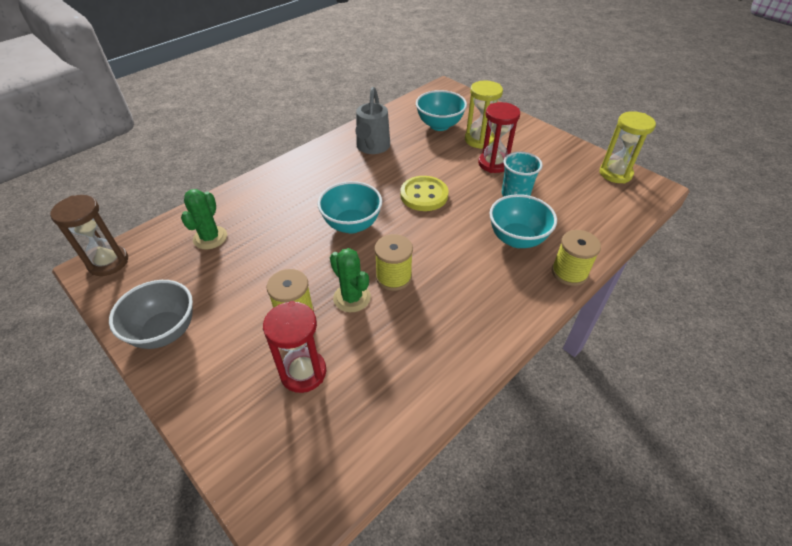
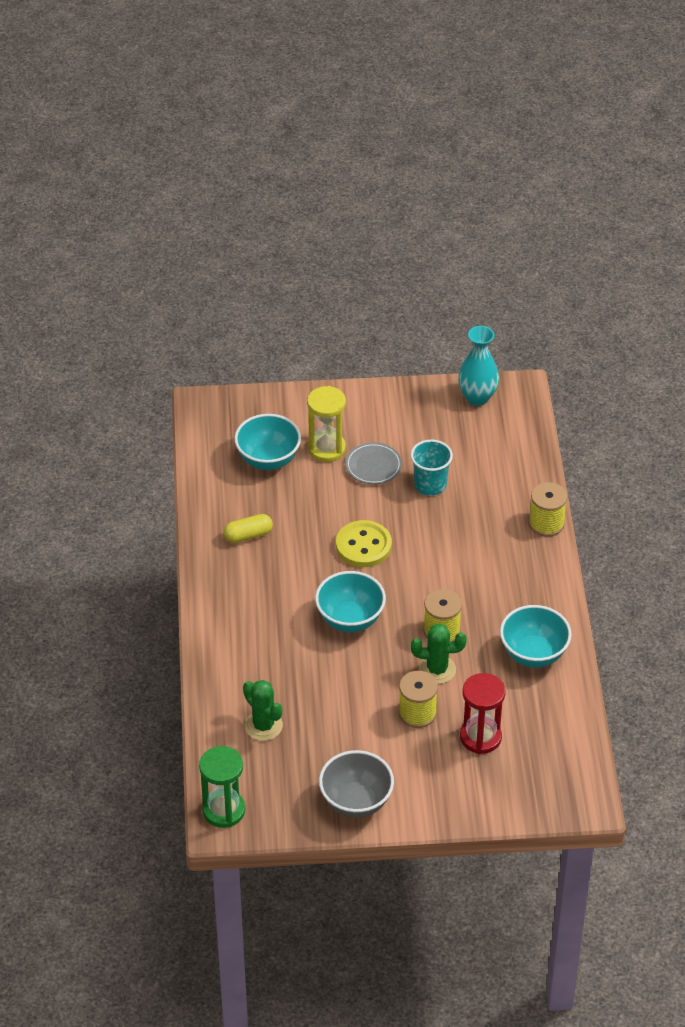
camera: 50 degrees left, 0 degrees up
(108, 262) = (224, 810): brown hourglass -> green hourglass
(372, 147) = (248, 535): grey watering can -> yellow capsule
(493, 163) = (373, 466): red hourglass -> grey plate
(517, 239) = (481, 525): turquoise bowl -> turquoise bowl (533, 654)
(615, 173) = (477, 397): yellow hourglass -> turquoise vase

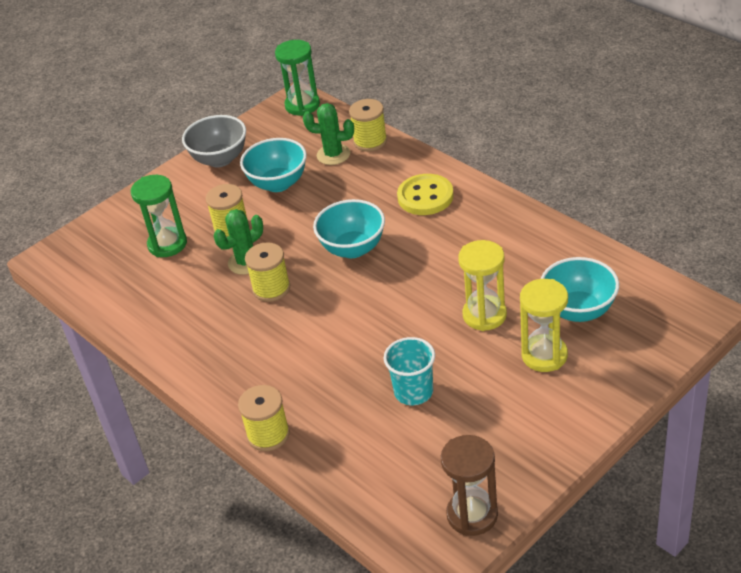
camera: 145 degrees right, 5 degrees down
(220, 715) = (370, 141): none -> yellow spool
(248, 535) = (509, 247): yellow capsule -> none
(327, 500) = (484, 315): none -> yellow hourglass
(363, 546) = (408, 303): yellow button -> yellow button (425, 197)
(373, 466) = (484, 371): grey plate -> none
(477, 397) = (472, 515): turquoise vase -> brown hourglass
(480, 737) = (167, 244): red hourglass -> green hourglass
(533, 654) = (178, 322): turquoise bowl -> turquoise bowl (278, 183)

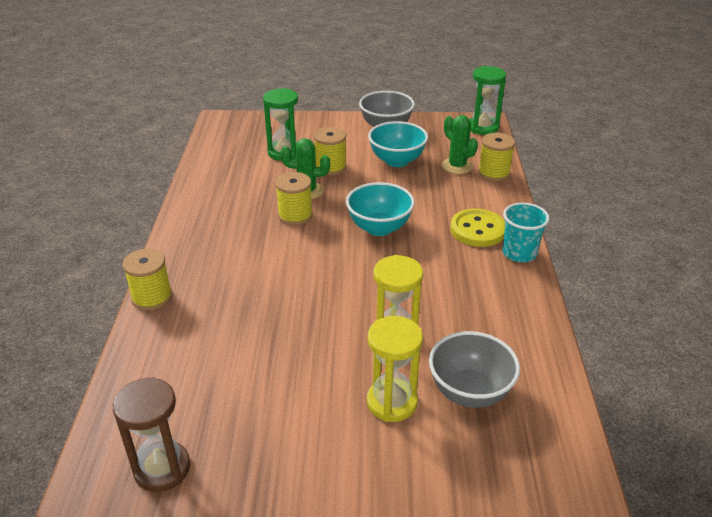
camera: 40 degrees right, 5 degrees down
(413, 392) = (268, 347): turquoise cup -> turquoise cup (519, 253)
(578, 310) = (469, 392): turquoise bowl -> grey bowl

